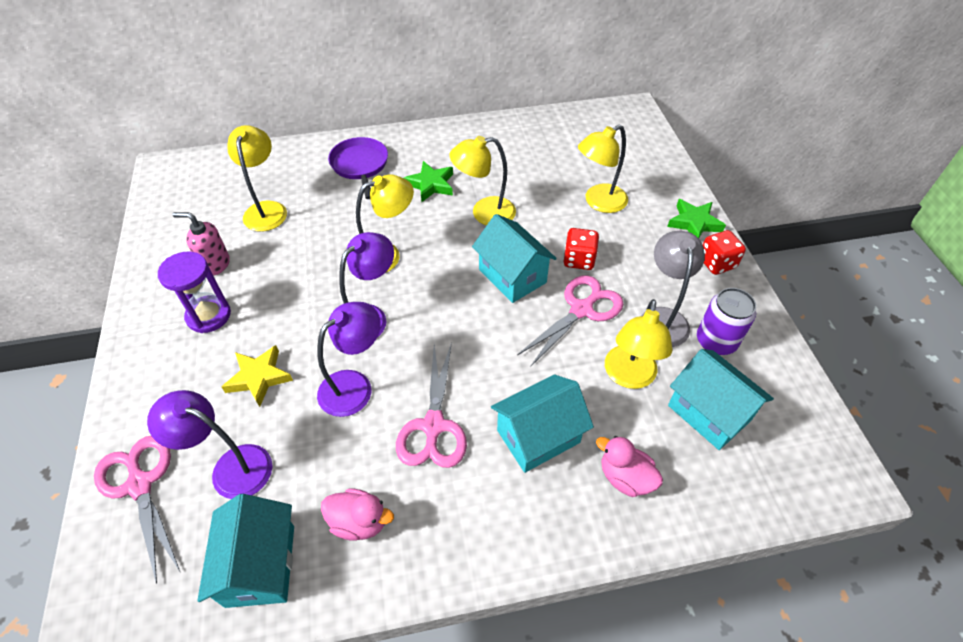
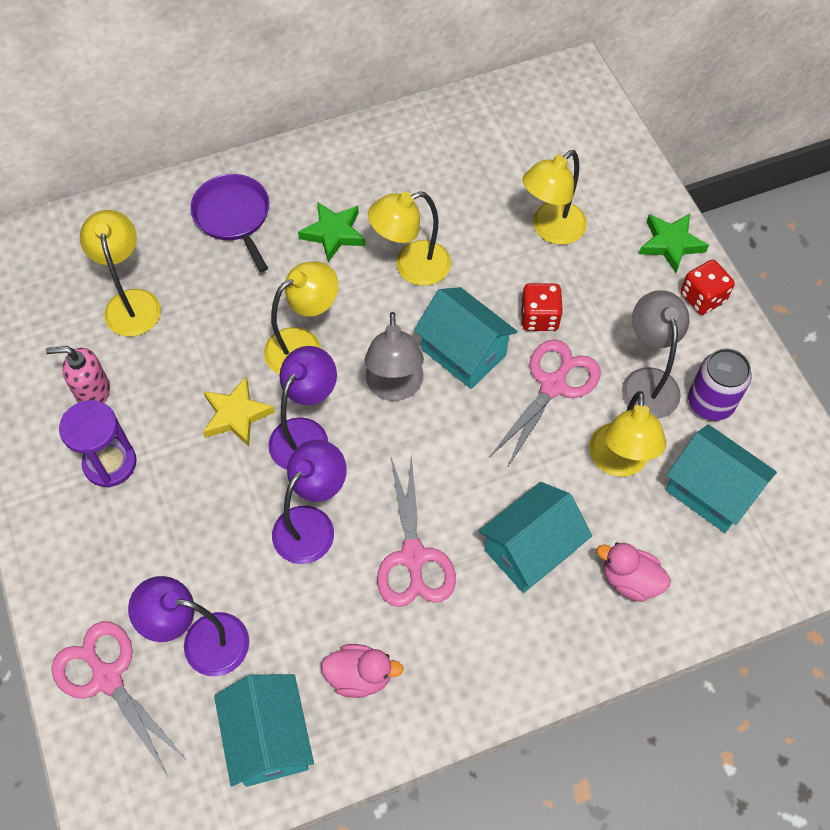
camera: 10 degrees left, 10 degrees up
(259, 377) = (198, 532): yellow star -> yellow star (236, 415)
(450, 293) = (394, 388): none -> grey lamp

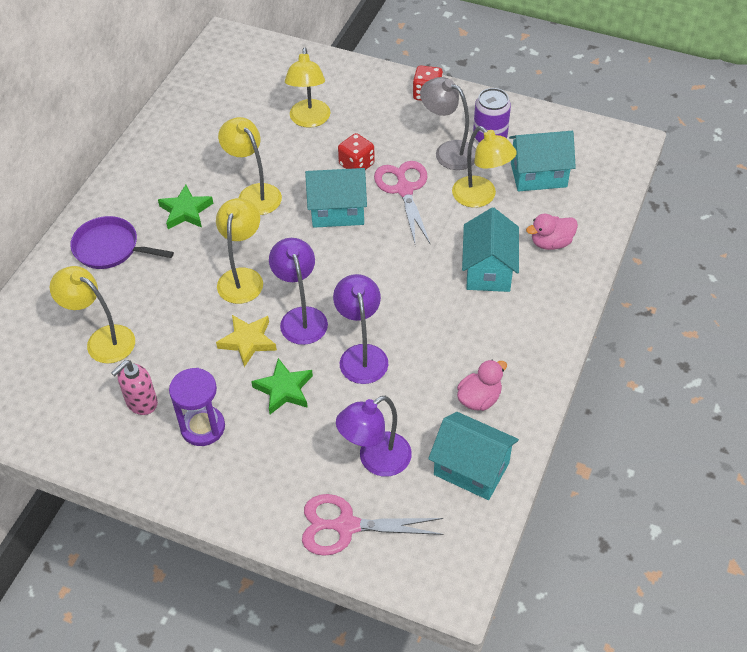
camera: 45 degrees left, 10 degrees down
(394, 388) = (321, 256): grey lamp -> none
(411, 267) = (254, 193): yellow lamp -> yellow lamp turned 120 degrees clockwise
(413, 557) = (435, 323): pink scissors -> none
(671, 244) = (380, 82): green star -> green star (284, 389)

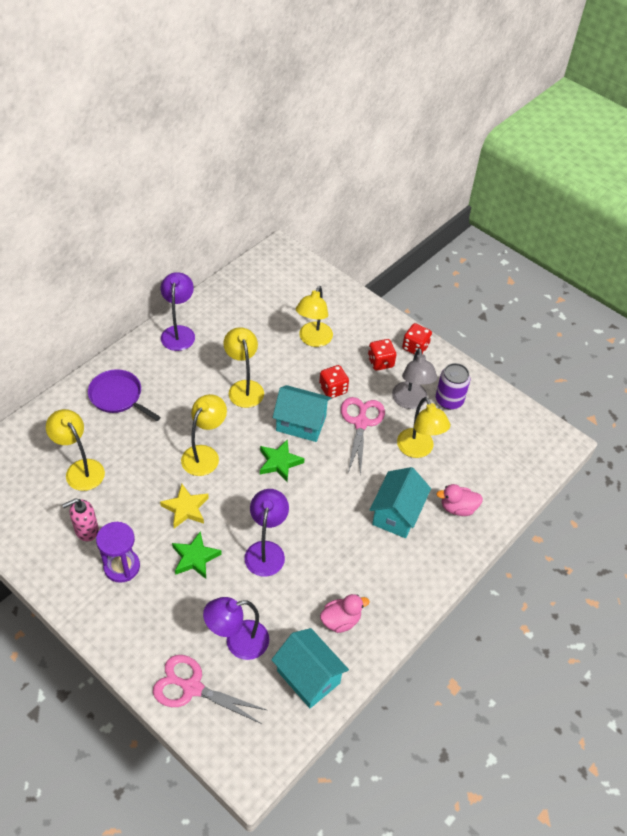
camera: 15 degrees right, 0 degrees up
(186, 211) = (186, 385): green star -> green star (279, 462)
(301, 317) = (234, 503): purple lamp -> purple lamp (179, 332)
(396, 121) = (380, 362): none -> red dice
(448, 151) = (410, 402): grey lamp -> grey lamp turned 150 degrees counterclockwise
(538, 175) = (474, 446): turquoise house -> none

